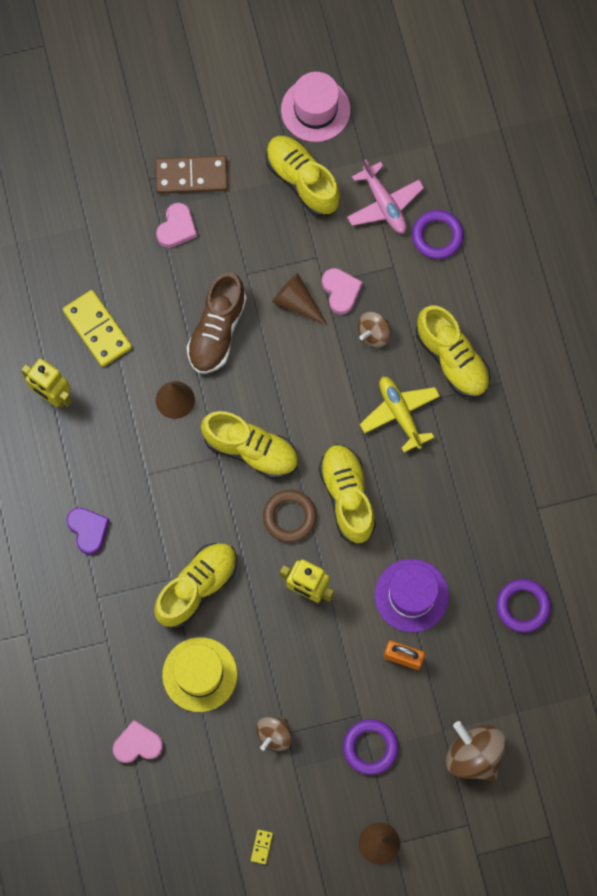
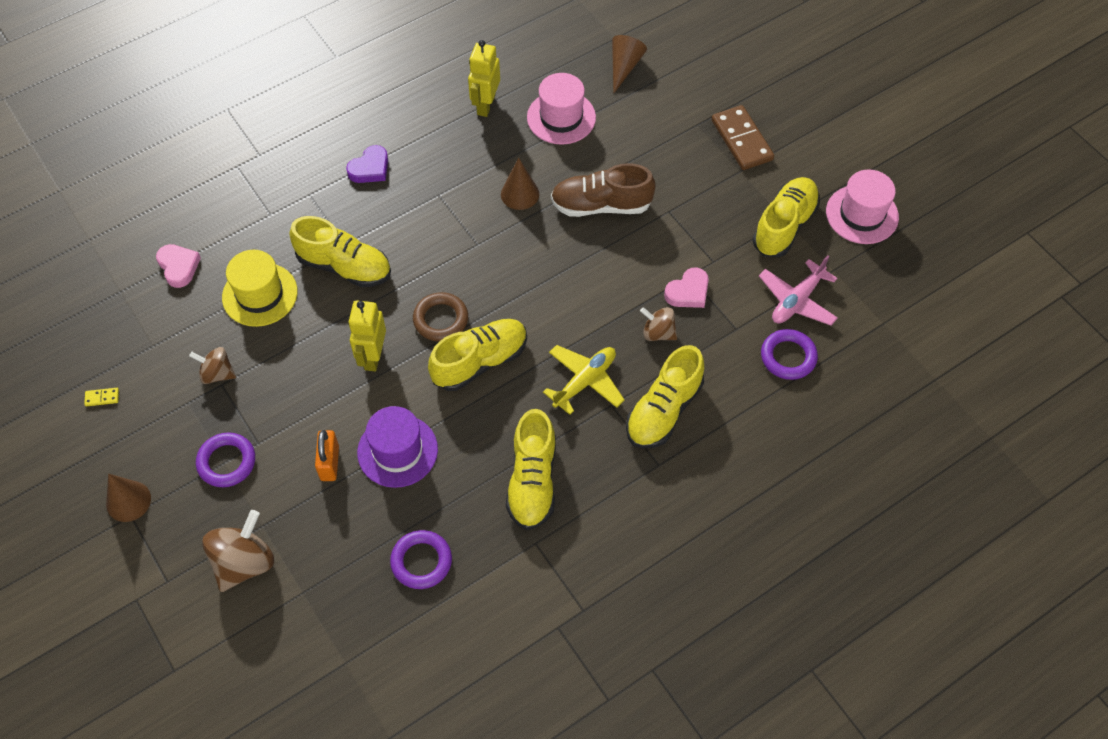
camera: 70 degrees right, 15 degrees down
(97, 329) = (561, 117): yellow domino -> pink hat
(177, 228) = (686, 144): pink heart -> none
(251, 450) = (495, 267): yellow shoe -> yellow shoe (532, 481)
(297, 302) = (659, 259): brown cone -> brown cone (624, 66)

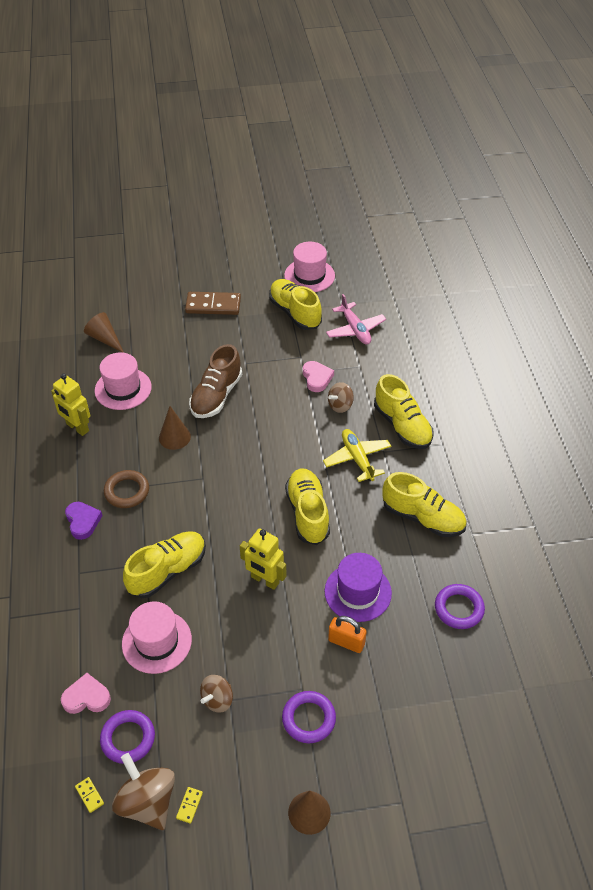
camera: 65 degrees left, 10 degrees down
(85, 315) = (89, 795): none -> yellow domino
(244, 563) = (409, 734): brown spinning top -> brown spinning top (147, 802)
(260, 294) = (156, 641): yellow hat -> pink hat
(441, 319) = (256, 524): brown ring -> brown ring (127, 491)
(788, 357) = (394, 350): purple ring -> purple ring (128, 738)

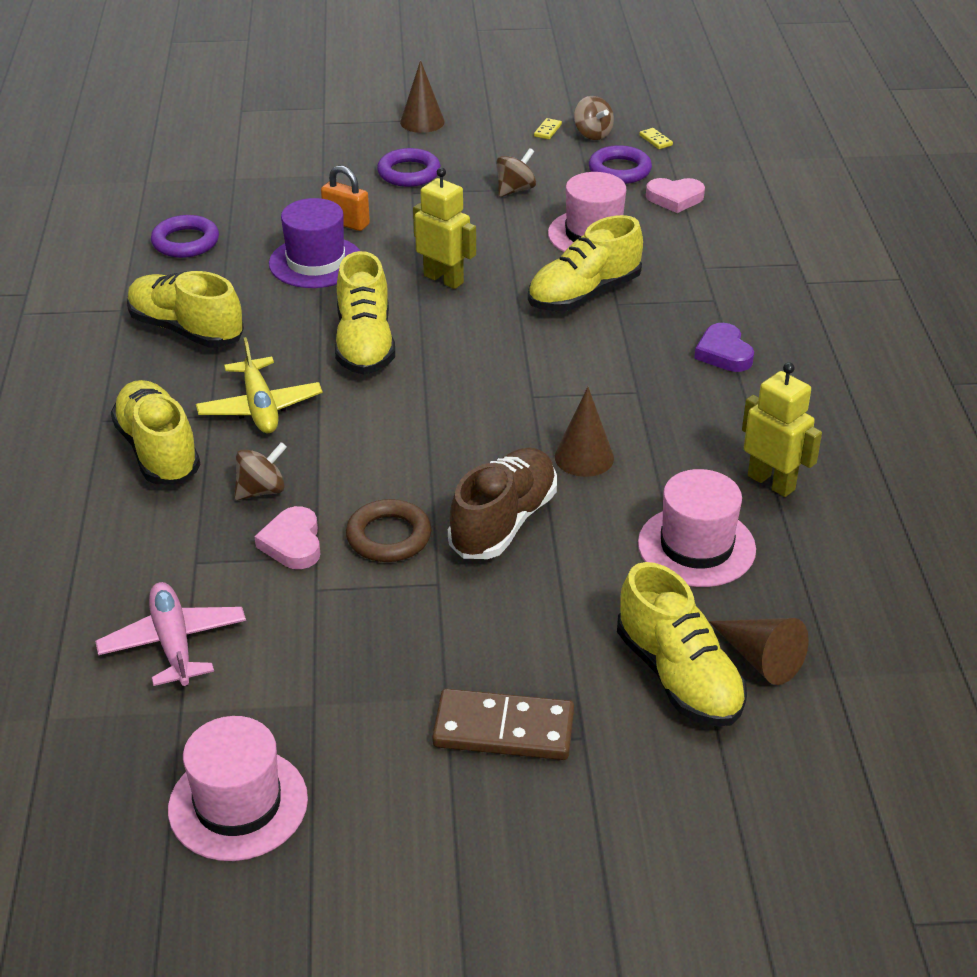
camera: 175 degrees left, 10 degrees down
(127, 491) = (659, 385): brown ring -> brown ring (389, 536)
(147, 802) = (592, 134): brown spinning top -> brown spinning top, size x0.61
(295, 313) = (303, 695): yellow shoe -> yellow shoe (678, 676)

